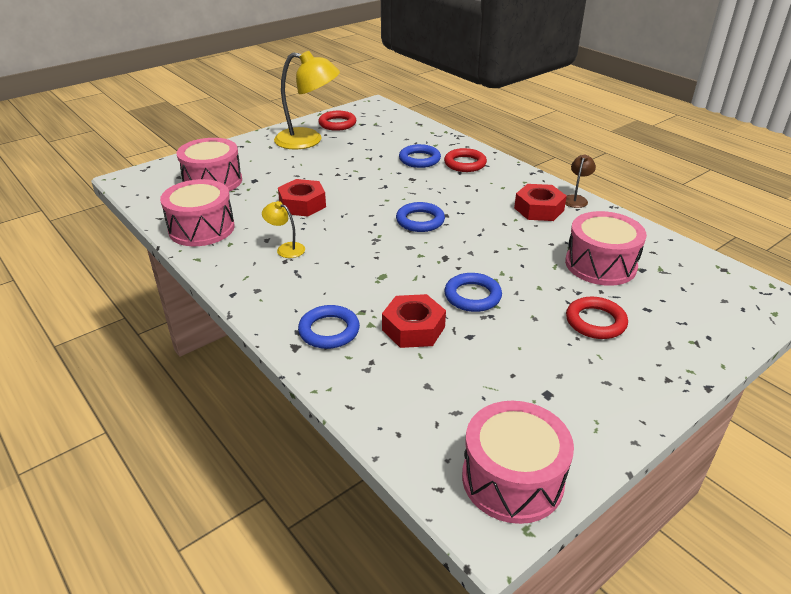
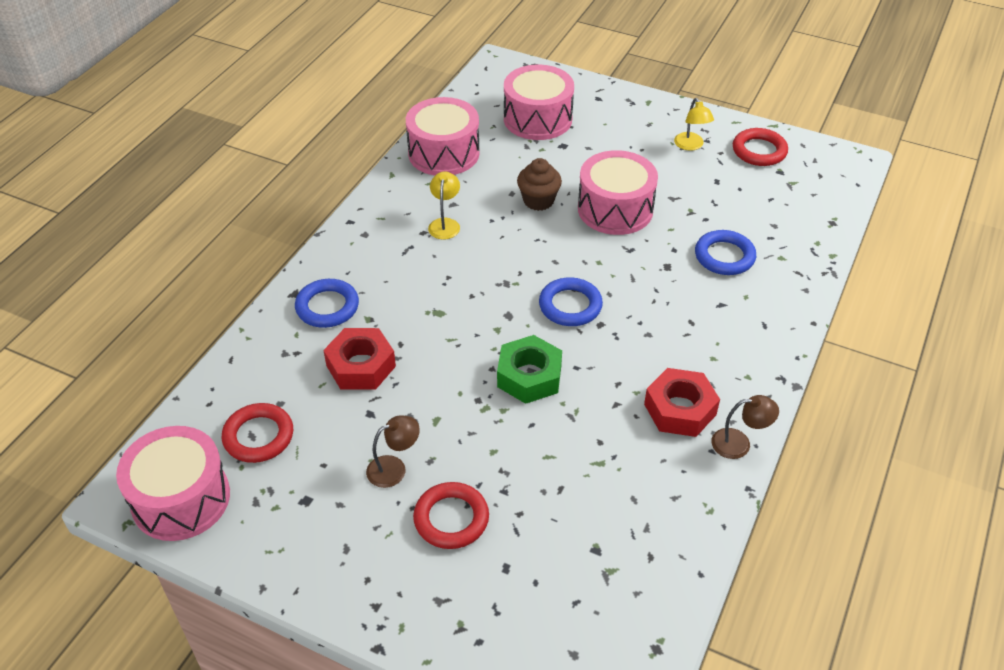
camera: 65 degrees right, 10 degrees up
(302, 204) = (538, 201): red nut -> brown cupcake
(308, 140) = (691, 145): yellow lamp -> yellow lamp, size x0.45
(465, 163) = (750, 302): red ring -> red ring (258, 436)
(472, 296) = (442, 396): blue ring -> none
(476, 254) = (529, 376): none -> green nut
(534, 337) = (394, 468): none -> brown lamp
(600, 264) = (580, 502): pink drum -> pink drum (615, 209)

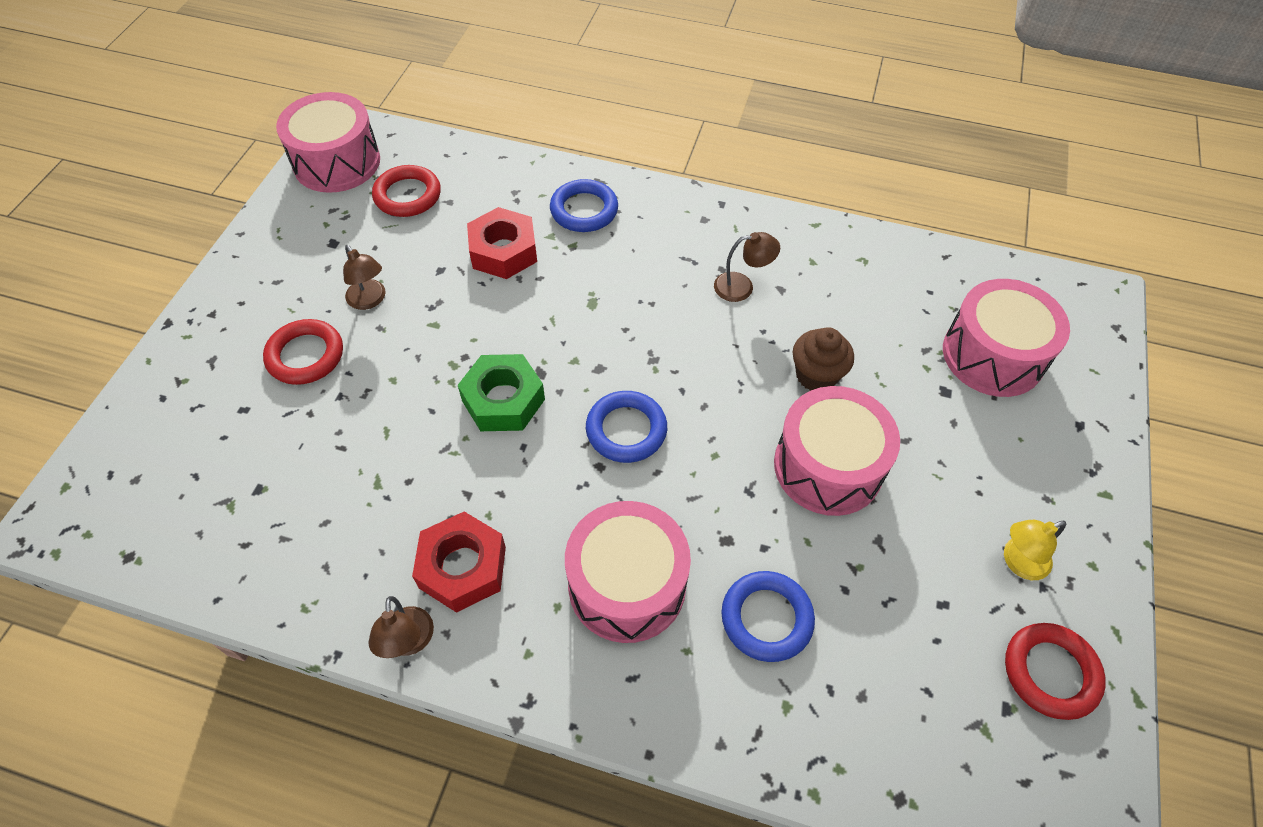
camera: 80 degrees right, 10 degrees up
(444, 153) = (875, 266): pink drum -> pink drum (627, 585)
(445, 224) = (742, 286): yellow lamp -> brown lamp

